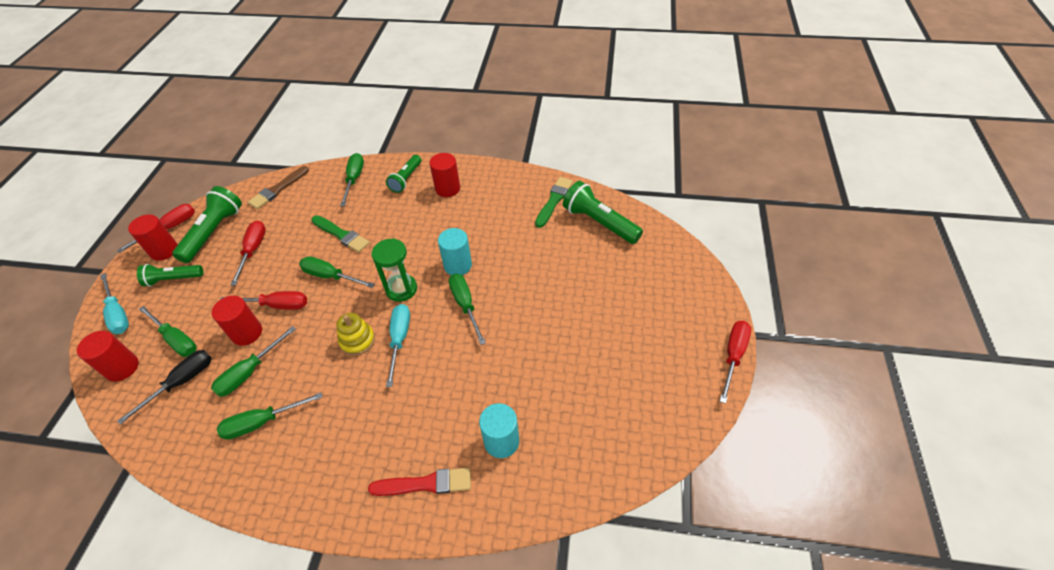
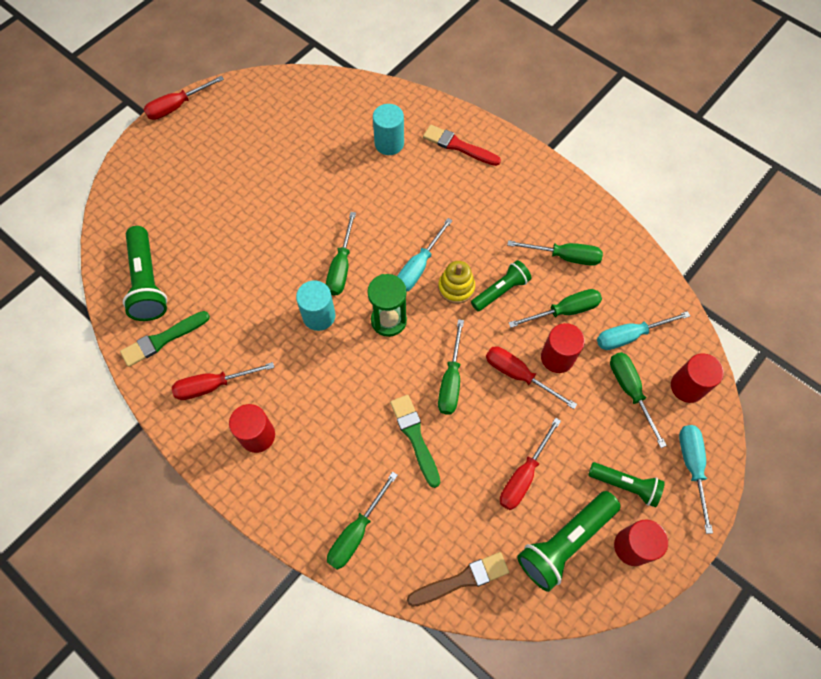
camera: 150 degrees left, 15 degrees up
(170, 228) = (621, 589): red screwdriver -> red screwdriver (213, 385)
(181, 382) = (630, 336): black screwdriver -> turquoise screwdriver
(330, 276) = (451, 380): green screwdriver -> green screwdriver turned 45 degrees clockwise
(406, 179) = (294, 487): green flashlight -> green flashlight (500, 291)

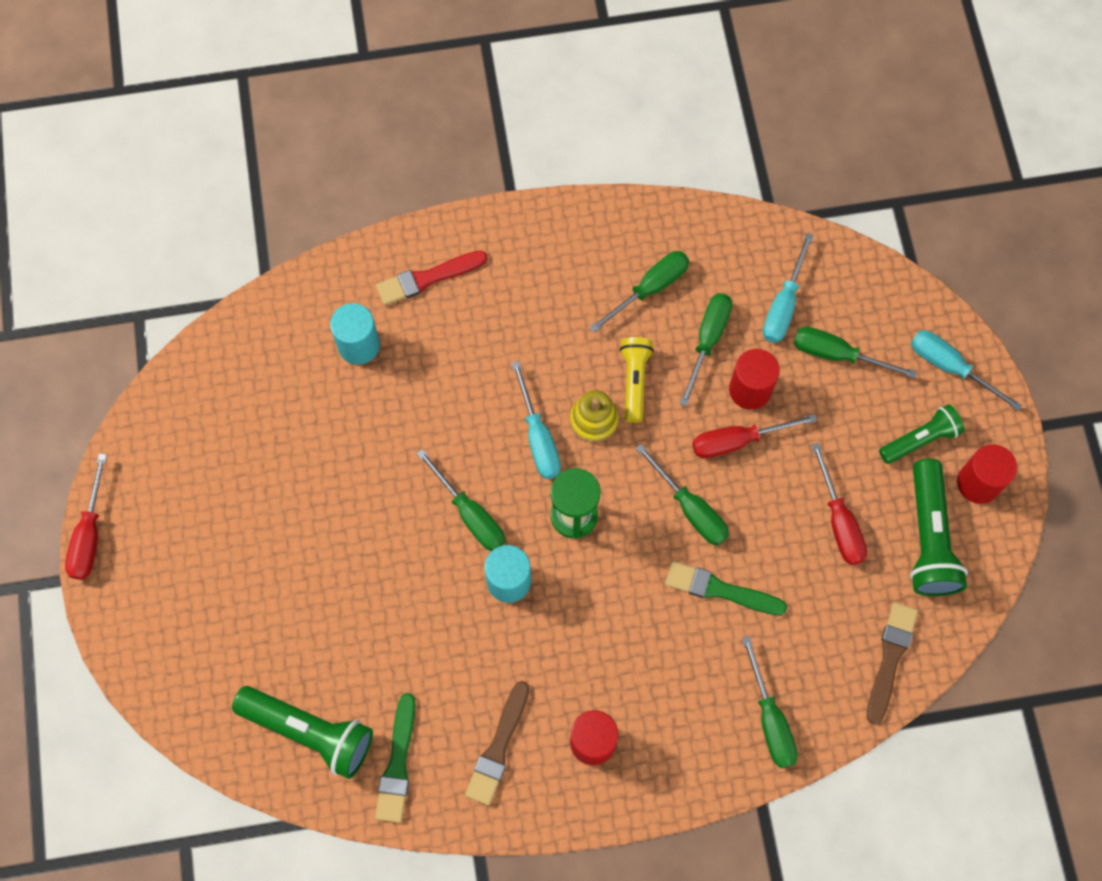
camera: 50 degrees left, 5 degrees up
(213, 385) = (498, 747): red screwdriver -> brown brush
(500, 291) = (634, 381): green flashlight -> yellow flashlight
(687, 387) = (875, 301): red cylinder -> none

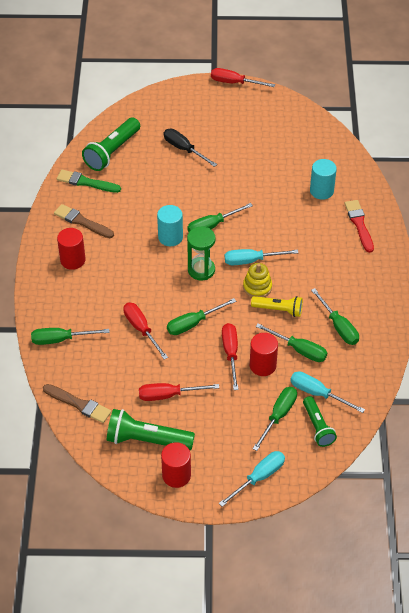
camera: 100 degrees right, 20 degrees down
(285, 597) = (184, 149): none -> black screwdriver
(720, 590) = (141, 329): green brush -> red screwdriver
(920, 439) = (212, 449): green flashlight -> green flashlight (317, 426)

